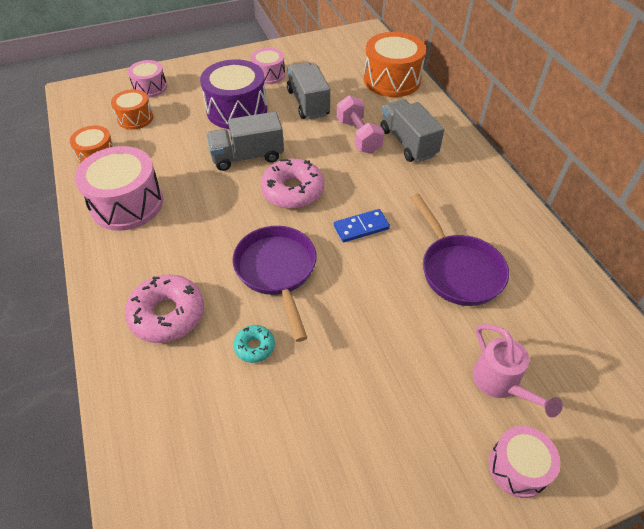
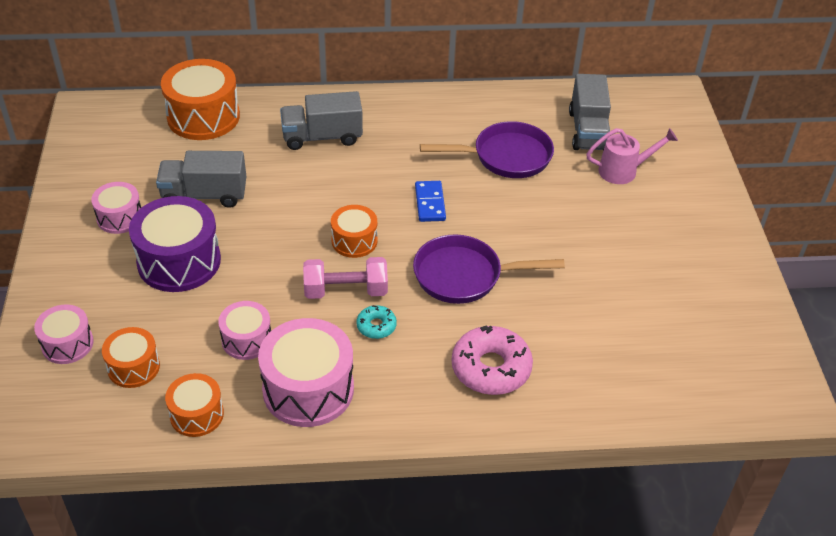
camera: 75 degrees left, 5 degrees down
(247, 156) = (276, 267): grey truck -> grey truck (588, 130)
(254, 346) = (548, 308): turquoise donut -> turquoise donut (376, 326)
(293, 191) = (354, 241): pink donut -> orange drum
(358, 136) = (291, 169): pink dumbbell -> pink dumbbell (346, 291)
(517, 467) = (690, 186): pink drum -> pink drum (247, 340)

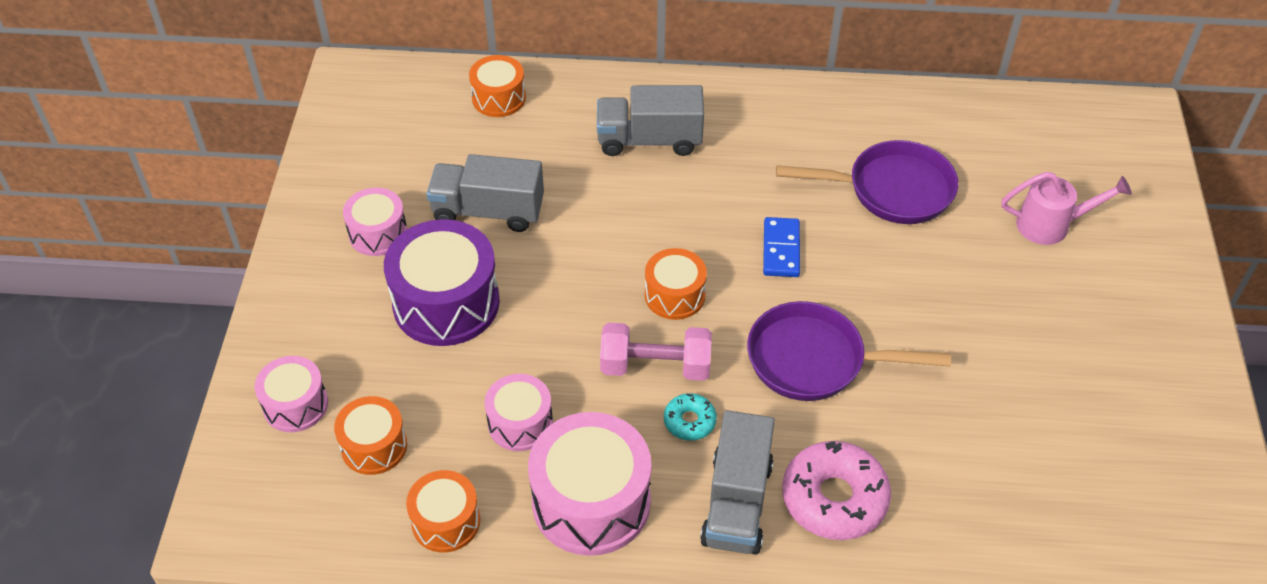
camera: 10 degrees right, 5 degrees up
(203, 117) = (499, 98): orange drum -> orange drum, size x0.57
(588, 130) = (1009, 160): grey truck -> grey truck (737, 503)

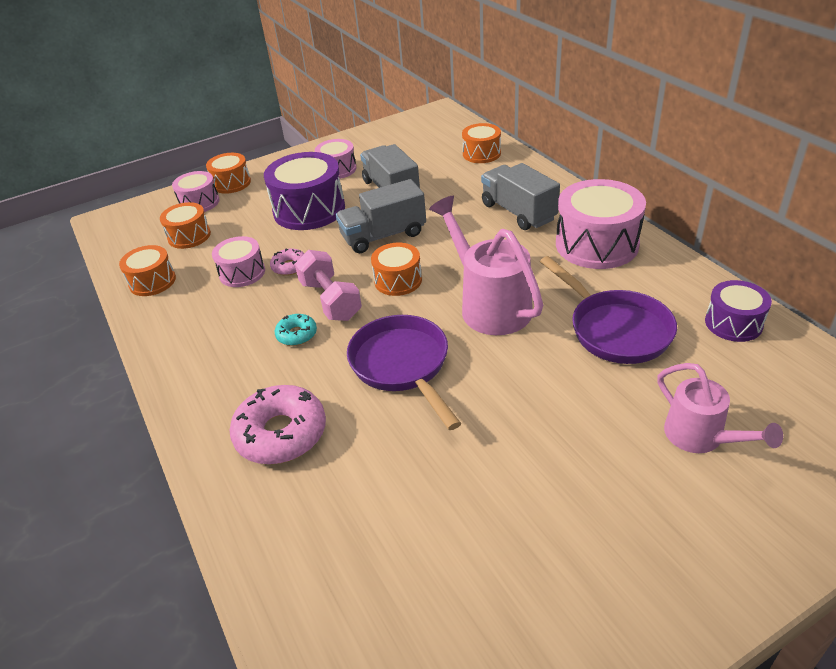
camera: 60 degrees right, 10 degrees down
(282, 351) = (231, 183): none -> orange drum
(553, 374) = (289, 267): none -> pink donut
(591, 502) = (201, 325): pink drum -> pink drum (596, 244)
(737, 503) = (243, 386): grey truck -> grey truck (383, 235)
(781, 249) = (489, 305): blue domino -> pink watering can
(947, 118) = (733, 323): none -> purple drum

